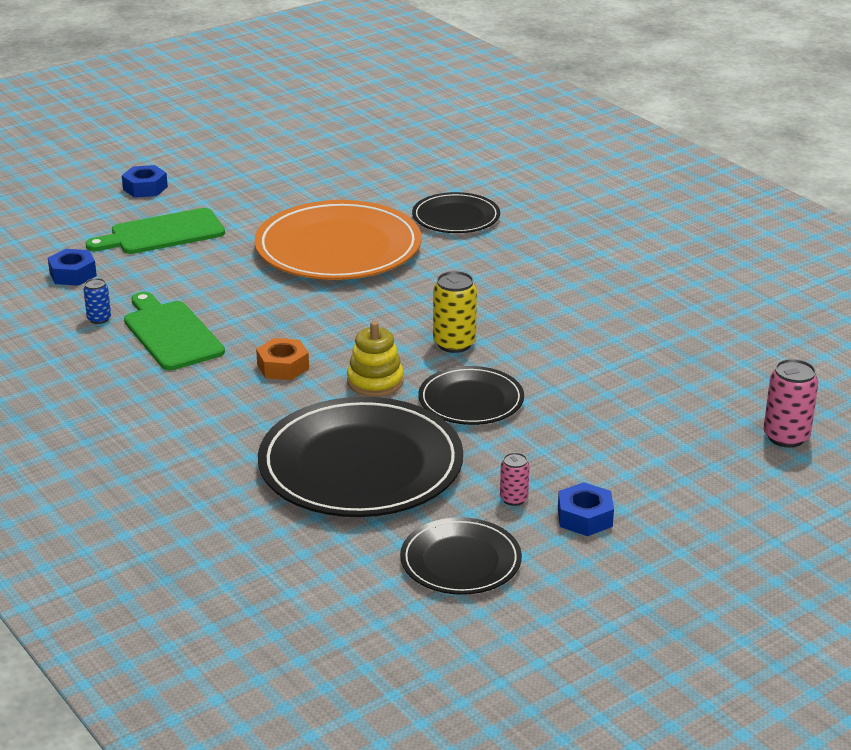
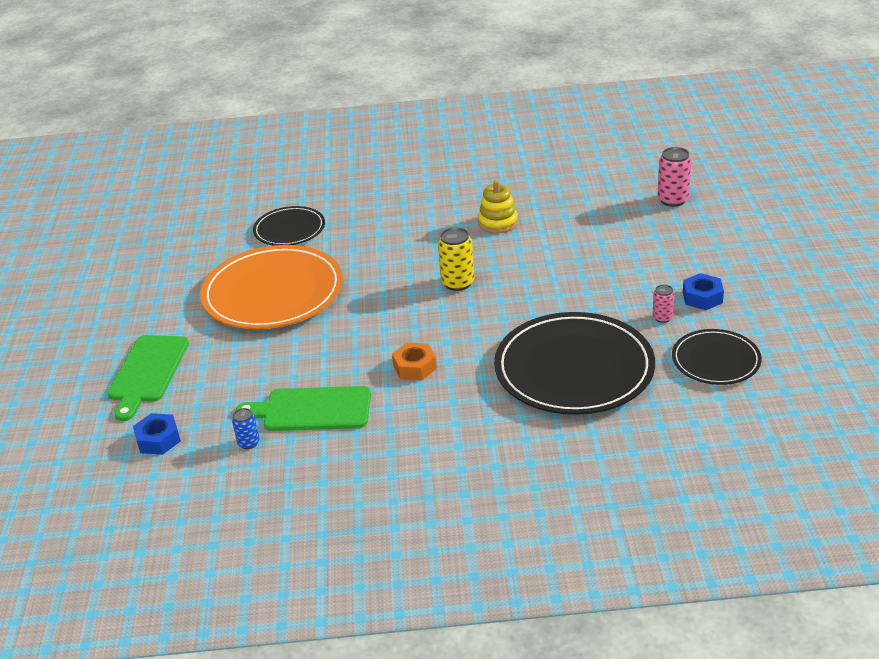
camera: 55 degrees left, 5 degrees up
(145, 188) = (58, 361): blue nut -> none
(375, 382) = (475, 331): yellow stacking toy -> yellow stacking toy (498, 223)
(471, 400) = (534, 298): black plate -> none

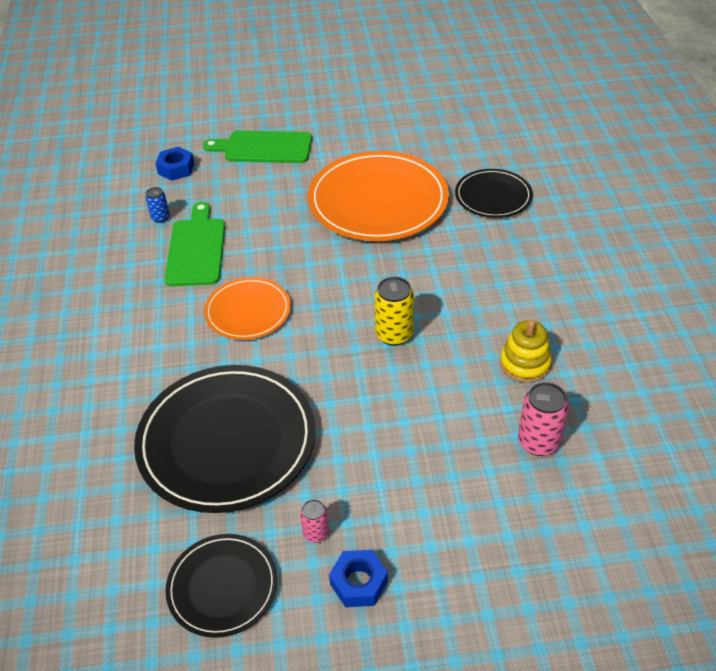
camera: 85 degrees right, 10 degrees up
(415, 367) = (248, 311): orange nut -> orange plate
(673, 200) = (611, 563): pink can -> pink can (538, 442)

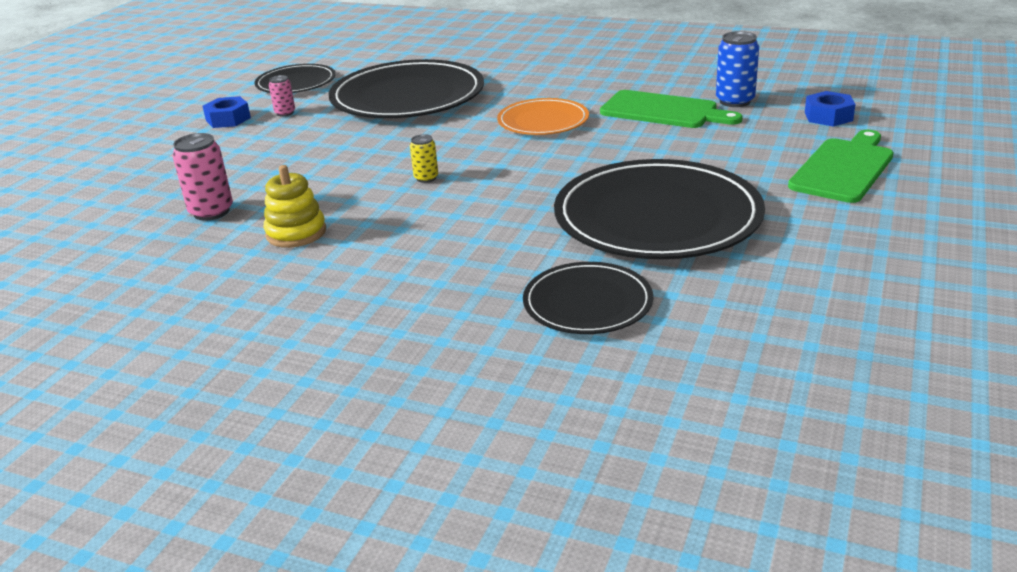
camera: 120 degrees right, 15 degrees down
(160, 218) = (735, 101): blue can -> blue can, size x1.73
(378, 201) = (657, 217): orange plate -> black plate
(394, 334) = (426, 178): yellow can -> yellow can, size x0.58

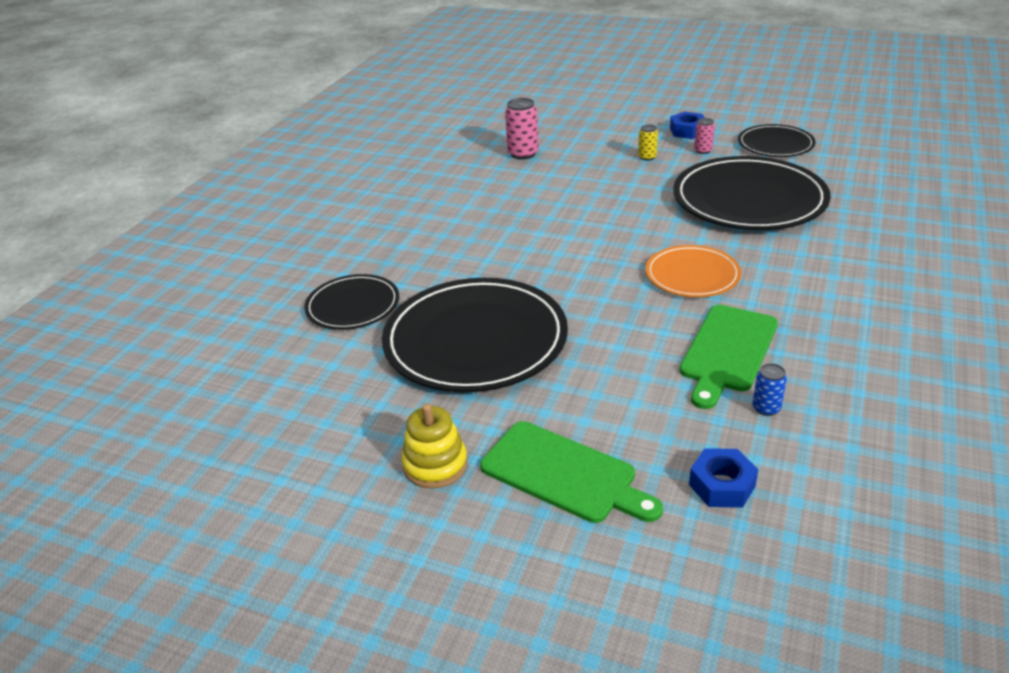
camera: 90 degrees right, 5 degrees up
(296, 233) = (485, 187): yellow stacking toy -> yellow stacking toy (435, 465)
(426, 178) = (567, 225): yellow can -> yellow can (647, 157)
(735, 101) = (766, 408): blue can -> blue can, size x0.58

